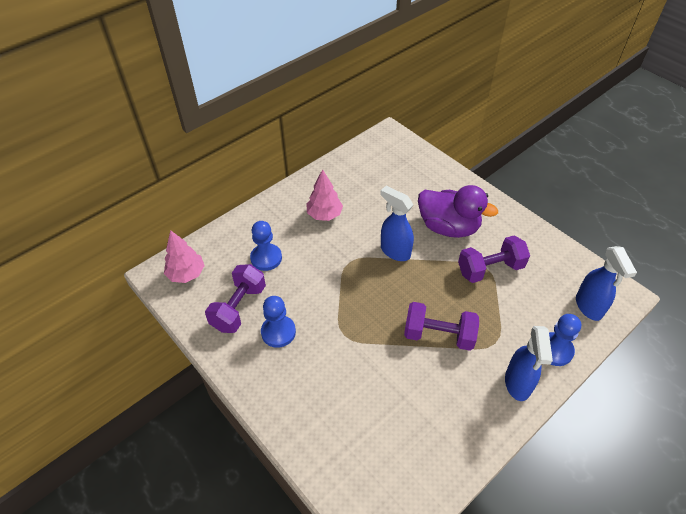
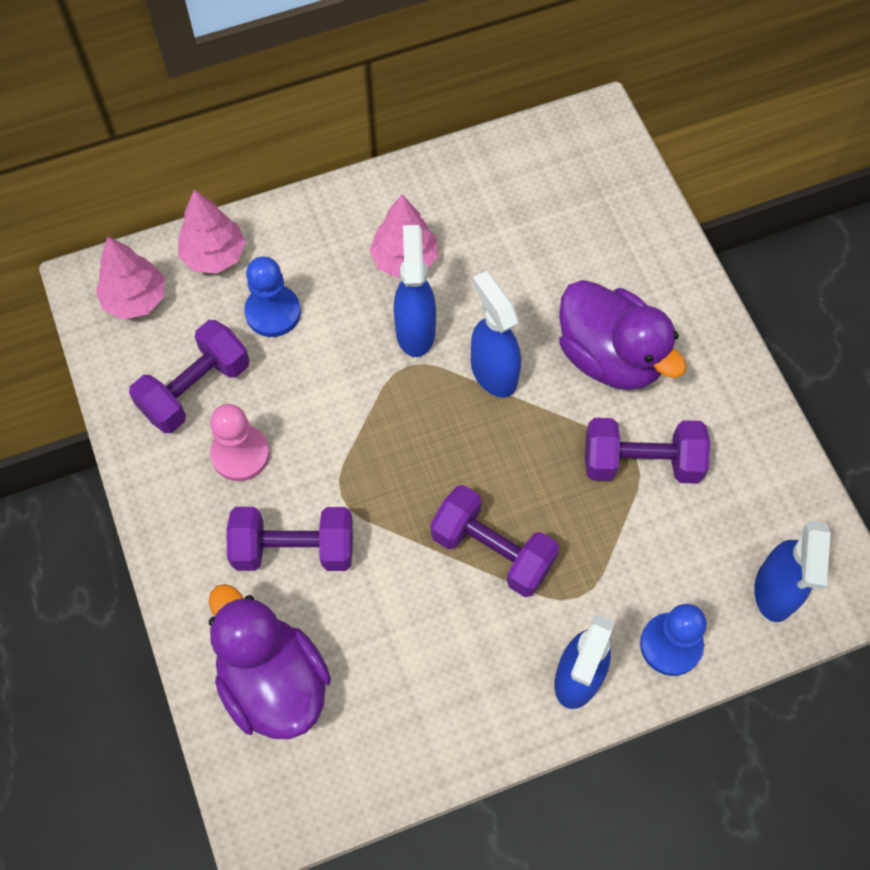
camera: 20 degrees right, 15 degrees up
(222, 241) = (214, 255): none -> pink tree
(278, 332) = (240, 454): blue pawn -> pink pawn
(330, 371) = (294, 549): none -> purple dumbbell
(345, 244) = (415, 330): none -> blue spray bottle
(352, 448) = (273, 682): none -> purple duck

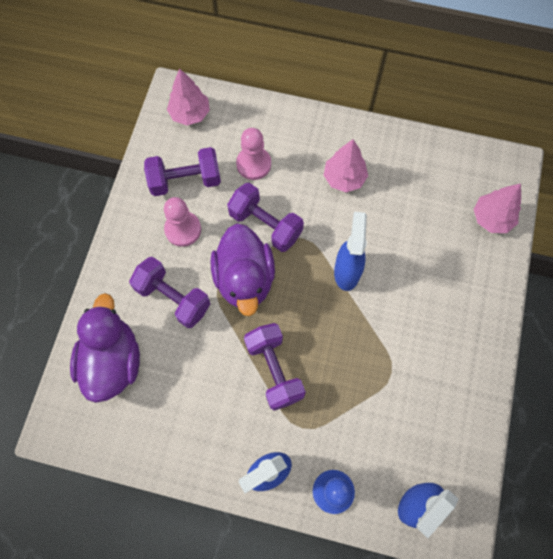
camera: 35 degrees right, 5 degrees up
(214, 255) = (245, 115): pink tree -> pink tree (491, 218)
(273, 312) = (253, 164): blue pawn -> pink pawn
(415, 330) = (321, 221): blue spray bottle -> none
(610, 356) = (419, 305): purple duck -> purple duck (244, 279)
(641, 462) = (393, 377): purple dumbbell -> purple dumbbell (265, 225)

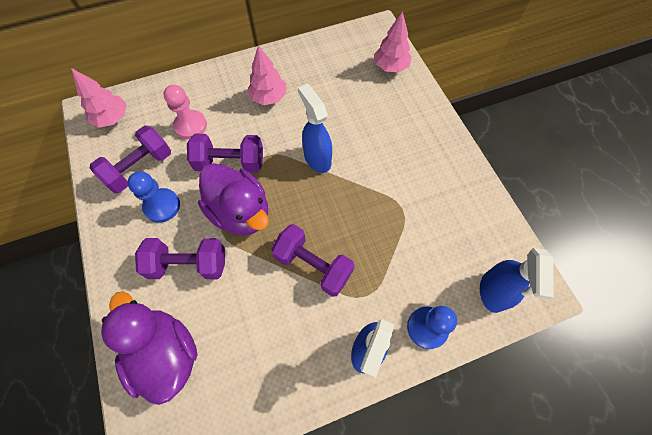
camera: 35 degrees left, 5 degrees down
(183, 229) = (162, 206): pink pawn -> blue pawn

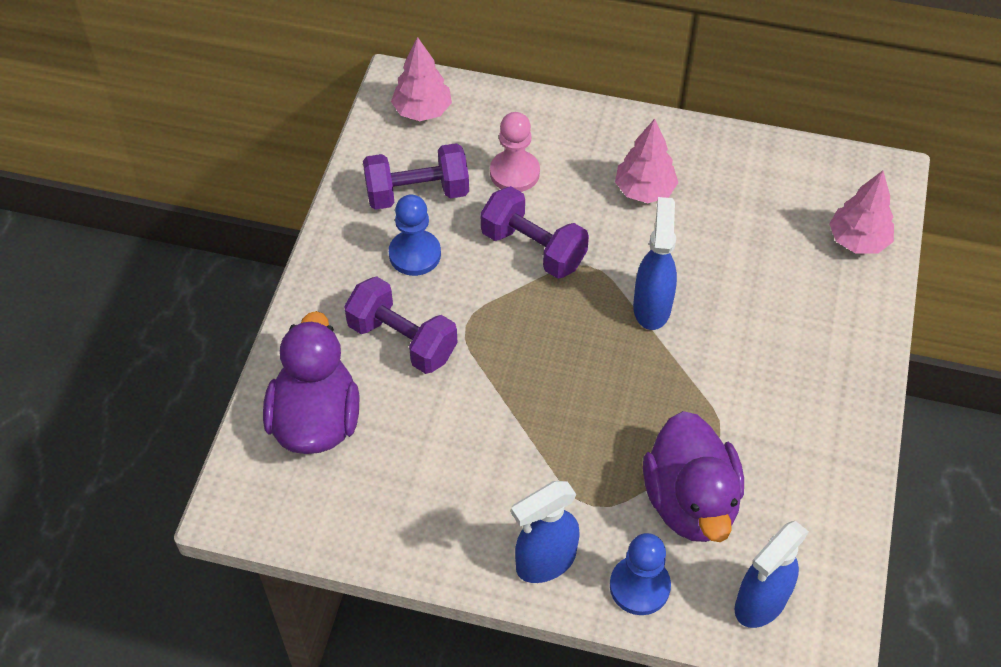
camera: 35 degrees right, 10 degrees down
(240, 212) = (504, 316): purple duck -> purple duck (690, 501)
(313, 265) = (550, 431): purple dumbbell -> none

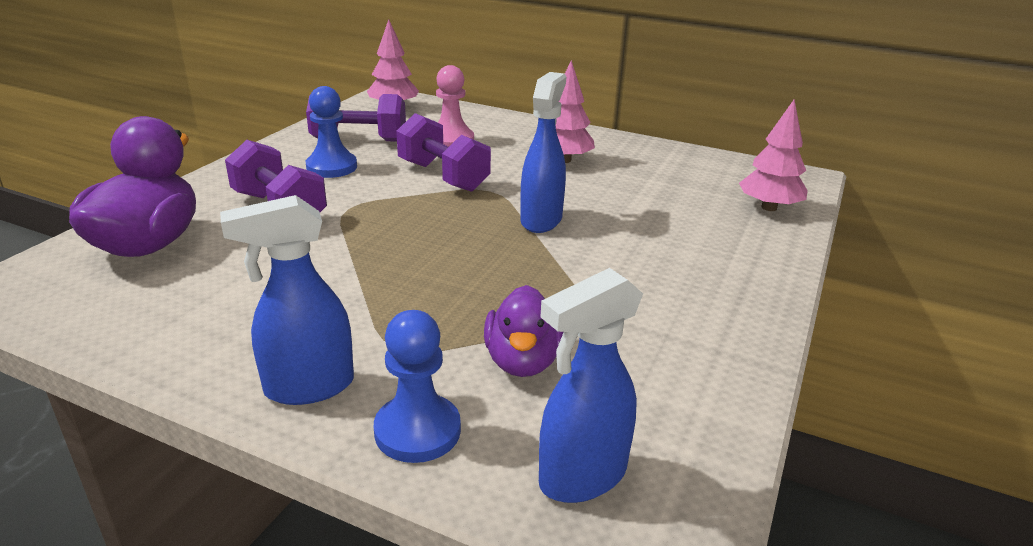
camera: 10 degrees right, 25 degrees down
(690, 501) = (523, 361): purple duck -> purple duck, size x0.64

